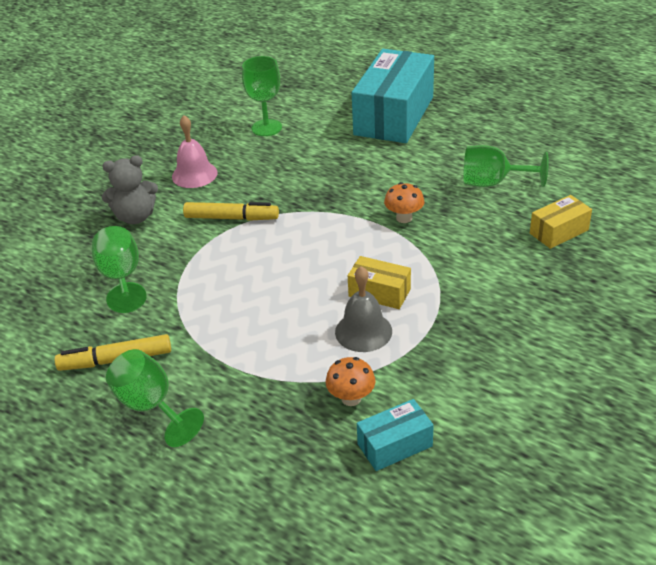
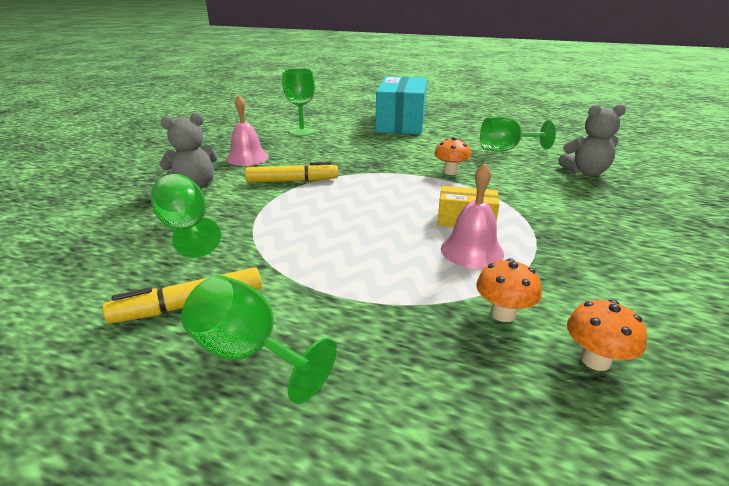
camera: 15 degrees left, 10 degrees down
(363, 331) = (472, 251): grey bell -> pink bell
(395, 445) = (595, 360): turquoise box -> orange mushroom
(559, 232) = (585, 172): yellow box -> grey teddy bear

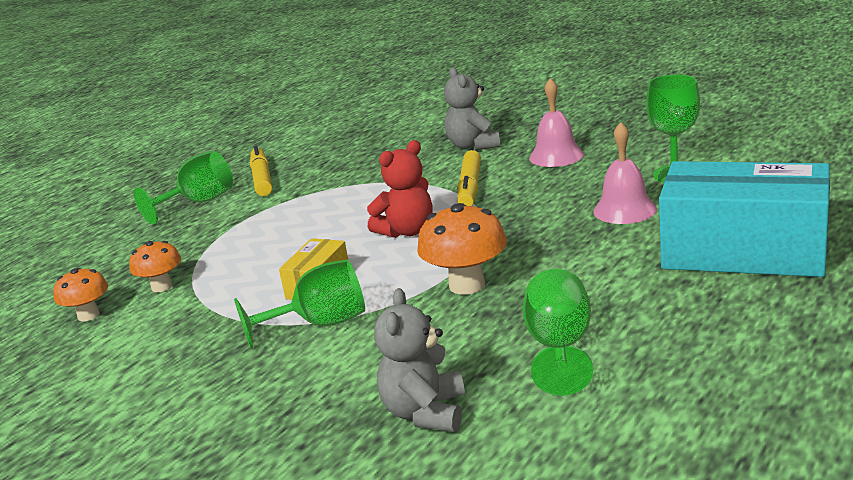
camera: 105 degrees right, 5 degrees down
(187, 229) = (375, 159): green goblet -> green goblet (320, 324)
(370, 196) = (407, 231): none -> red teddy bear
(450, 172) = (467, 285): orange mushroom -> orange mushroom, size x1.60
(472, 251) = (256, 282): pink bell -> pink bell (624, 210)

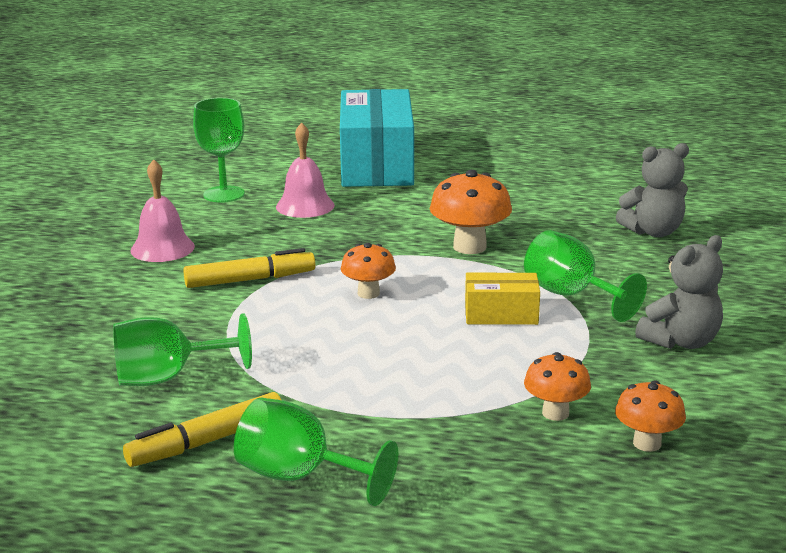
camera: 115 degrees left, 0 degrees up
(407, 231) = (368, 293): red teddy bear -> orange mushroom
(473, 145) = (112, 299): grey teddy bear -> grey teddy bear (681, 341)
(559, 347) = (543, 204): green goblet -> green goblet (167, 377)

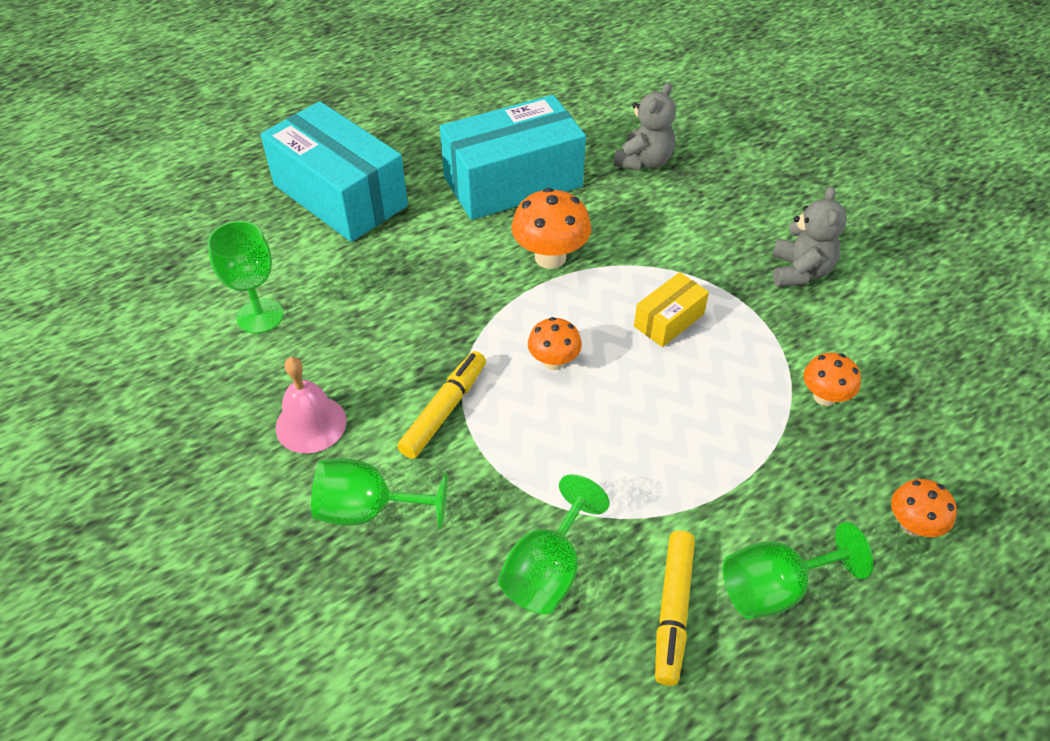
camera: 45 degrees left, 25 degrees up
(305, 206) = (355, 287): pink bell -> none
(516, 203) = (513, 182): none -> turquoise box
(570, 295) = (683, 268): green goblet -> green goblet (367, 510)
(647, 443) = (900, 385): orange mushroom -> orange mushroom (912, 525)

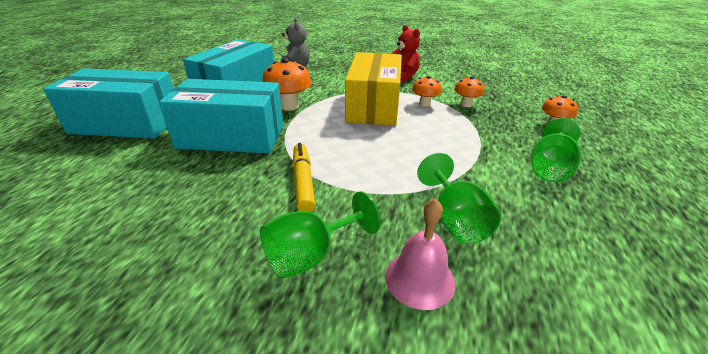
camera: 40 degrees left, 15 degrees down
(260, 316) = (110, 195): green goblet -> none
(311, 424) = (213, 232): pink bell -> pink bell (420, 279)
(431, 284) = (231, 136): none -> turquoise box
(553, 361) = (339, 138): orange mushroom -> orange mushroom (424, 104)
(669, 320) = (373, 106): yellow box -> yellow box, size x2.17
(673, 610) = (531, 200): yellow marker -> none
(799, 271) = (402, 77): grey teddy bear -> red teddy bear

